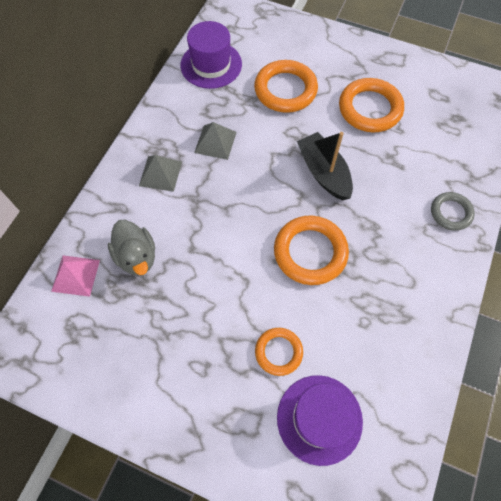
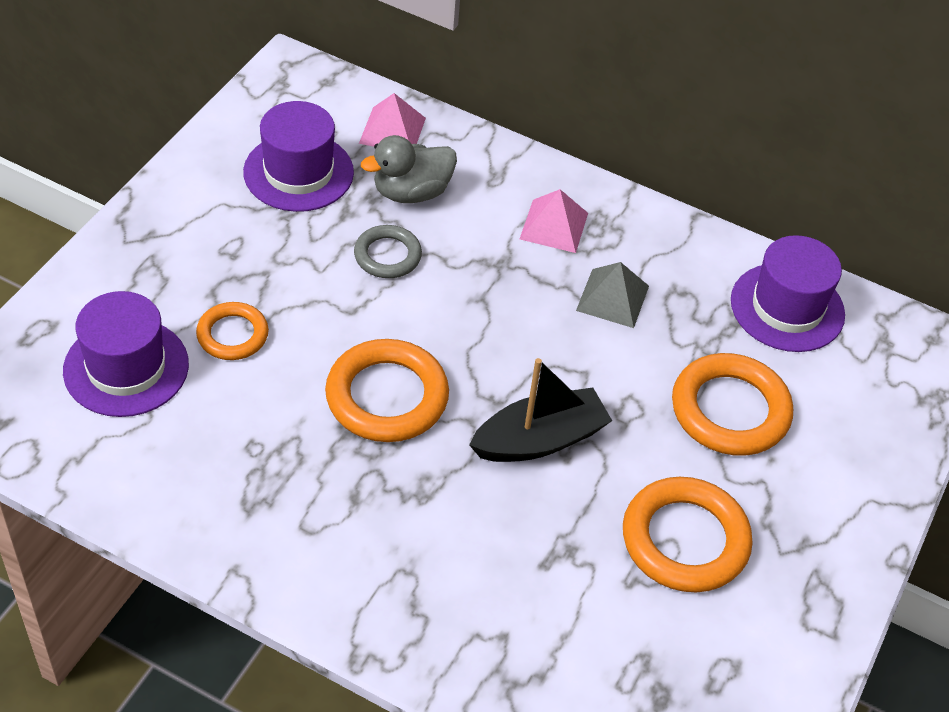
camera: 90 degrees right, 15 degrees down
(121, 333) = (298, 172): none -> purple hat
(160, 173) = (554, 226): grey pyramid -> pink pyramid
(451, 213) = (435, 623): grey ring -> grey ring (387, 255)

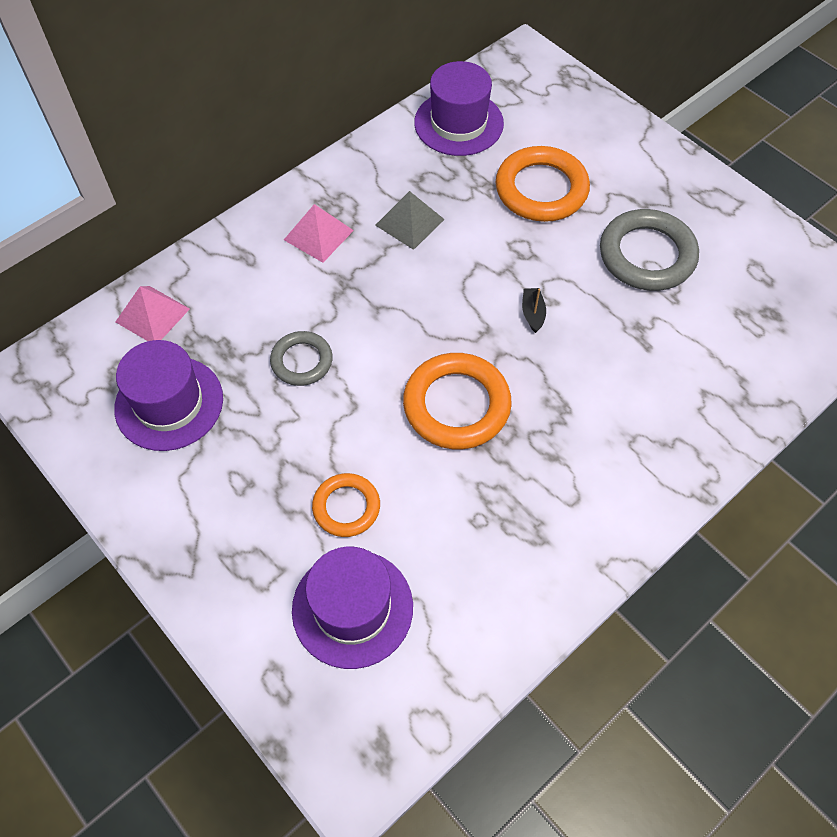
camera: 65 degrees left, 10 degrees up
(411, 192) = (235, 322): grey duck -> none
(539, 440) = (533, 313): black boat -> black boat, size x0.44
(685, 540) = (647, 255): orange ring -> grey ring

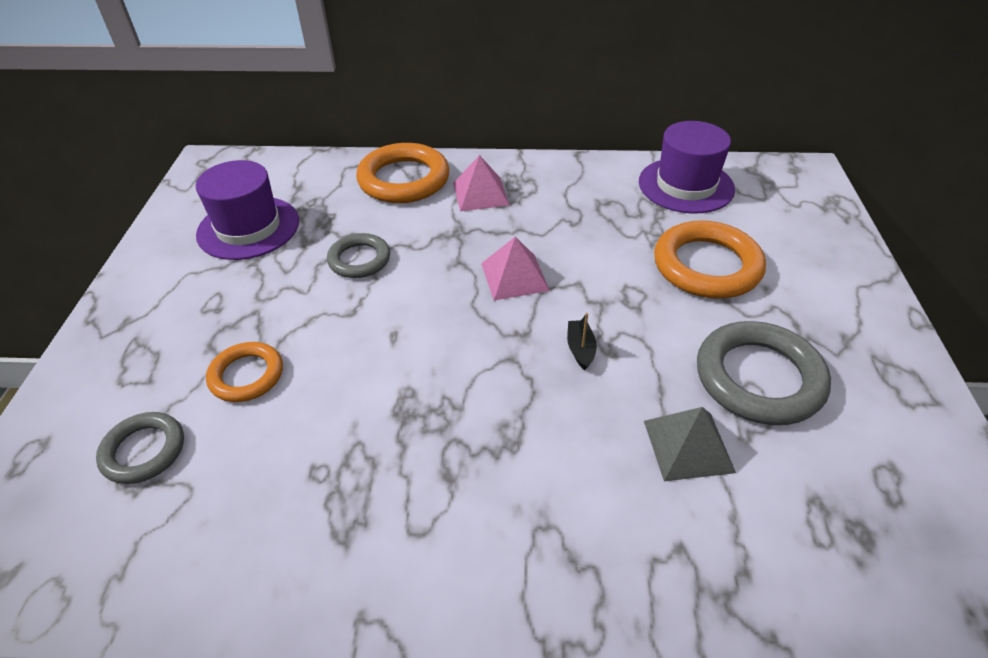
camera: 45 degrees right, 15 degrees down
(152, 315) = (314, 176): pink pyramid -> pink pyramid (514, 276)
(352, 608) = (144, 451): purple hat -> grey ring
(409, 222) = (559, 224): grey pyramid -> grey pyramid (688, 446)
(456, 405) = (424, 369): orange ring -> orange ring (404, 179)
(533, 313) = (580, 349): black boat -> black boat turned 45 degrees counterclockwise

